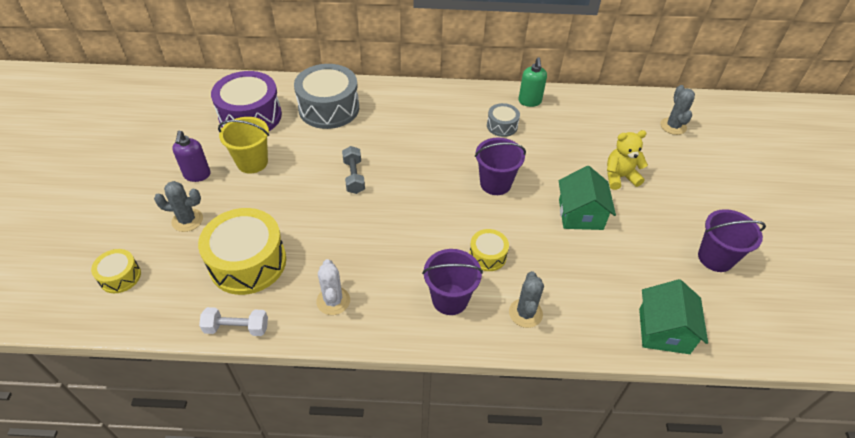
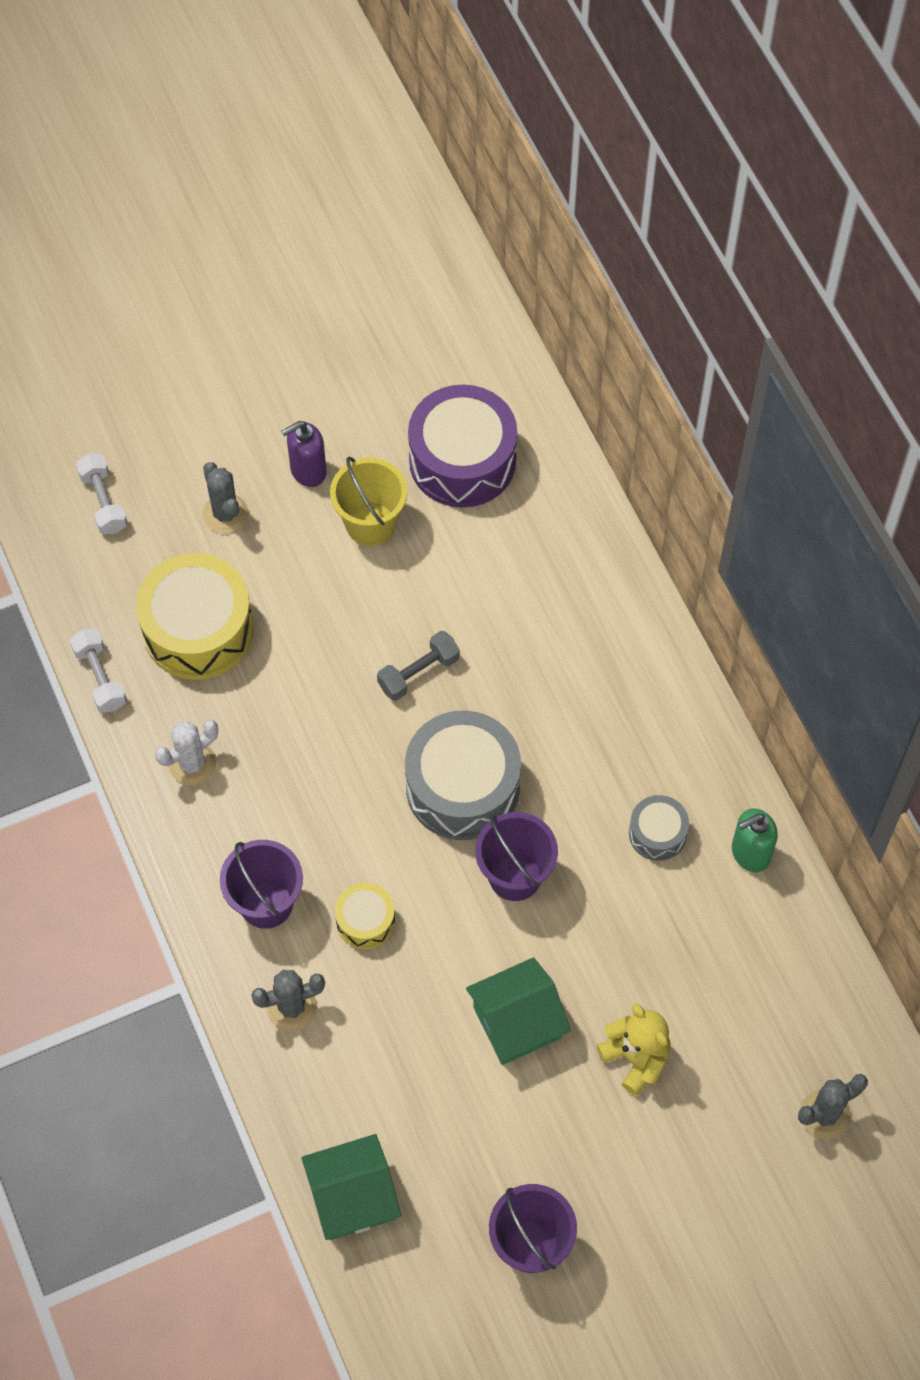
camera: 65 degrees right, 15 degrees up
(120, 276) = (104, 501): yellow drum -> white dumbbell
(329, 108) = (545, 557): grey drum -> grey drum (462, 787)

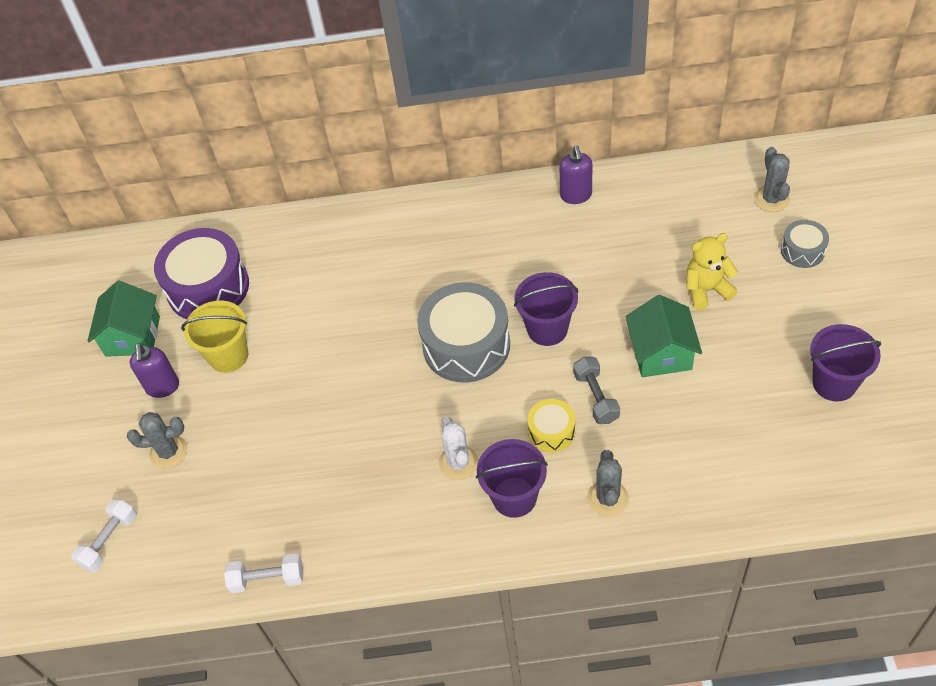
camera: 65 degrees left, 10 degrees down
(104, 501) = (109, 541): white dumbbell -> white dumbbell turned 60 degrees counterclockwise
(192, 763) = (374, 525): white cactus -> white cactus (458, 462)
(198, 629) = (259, 494): yellow drum -> none
(352, 1197) = (775, 491): green house -> green house (133, 336)
(418, 673) = (364, 352): grey dumbbell -> grey dumbbell (596, 397)
(657, 833) = (544, 241): grey drum -> grey drum (802, 251)
(750, 853) = (576, 195): green soap dispenser -> purple soap dispenser

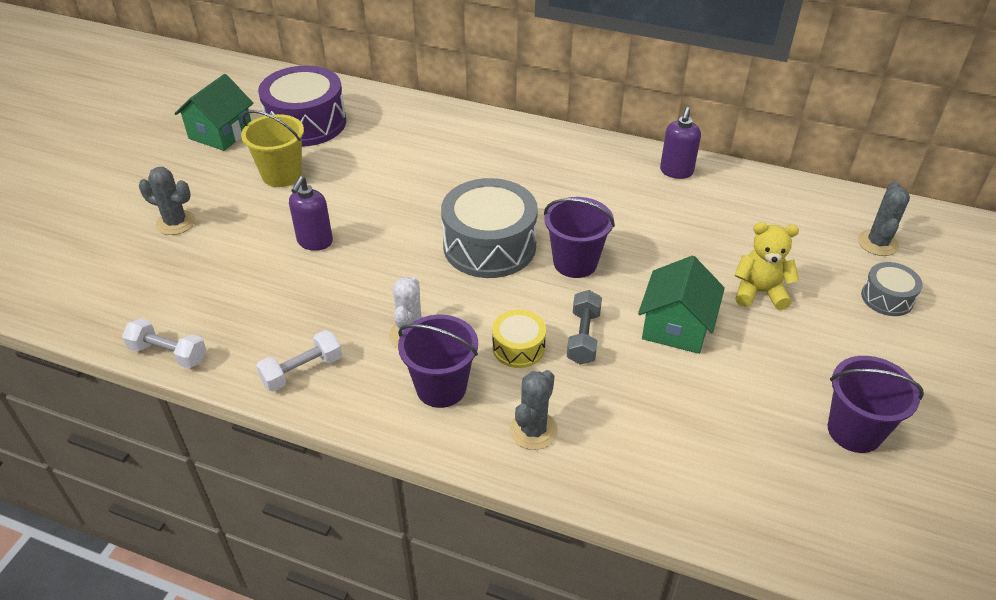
camera: 20 degrees right, 10 degrees down
(109, 541) = (73, 266): white dumbbell -> white dumbbell (302, 371)
(163, 387) = (212, 176): purple soap dispenser -> purple soap dispenser (315, 242)

